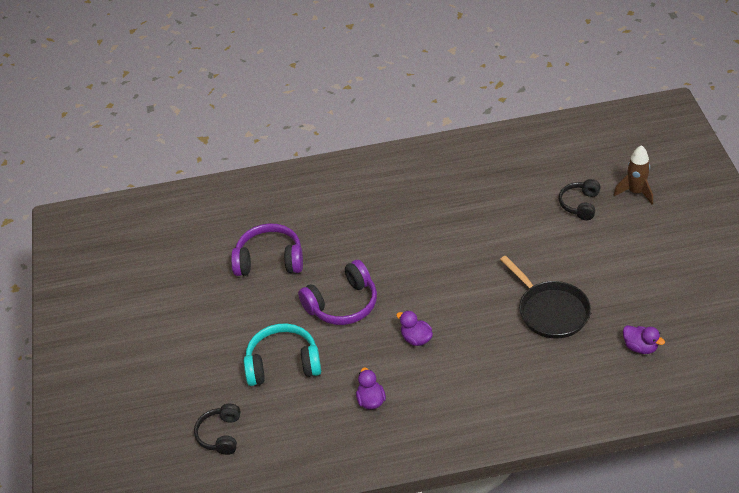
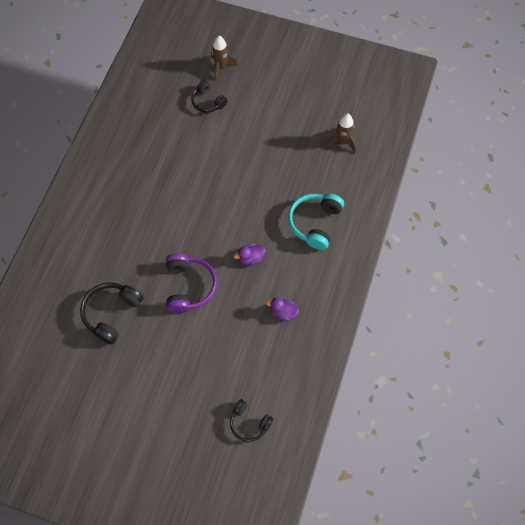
camera: 65 degrees left, 20 degrees up
(269, 260) = (111, 313): purple headphones -> black headphones
(283, 364) = (215, 352): turquoise headphones -> turquoise headphones (315, 223)
(550, 311) = (282, 170): black pan -> none
(640, 347) = (342, 142): purple duck -> brown rocket

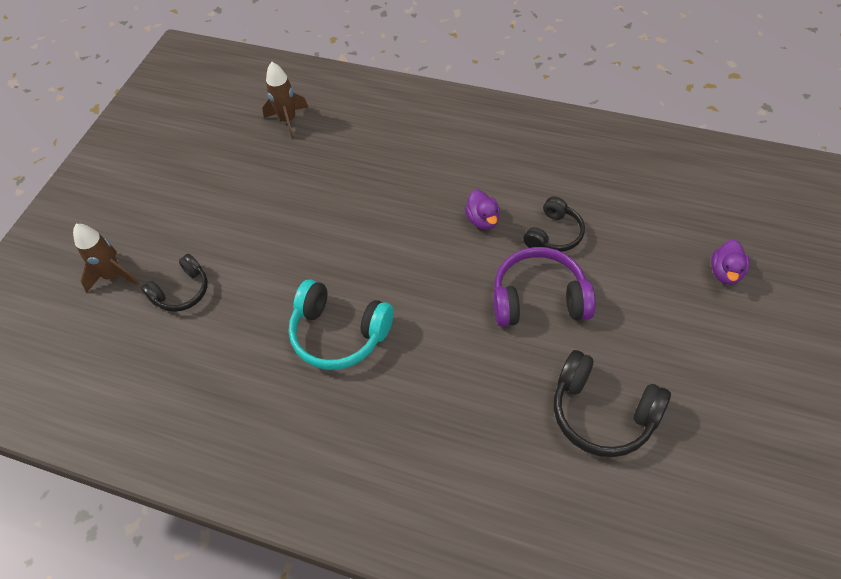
camera: 85 degrees left, 10 degrees down
(249, 423) = (744, 212): black headphones -> black headphones (554, 234)
(283, 312) = (568, 179): purple duck -> purple duck (725, 273)
(315, 223) = (422, 148): turquoise headphones -> turquoise headphones (339, 334)

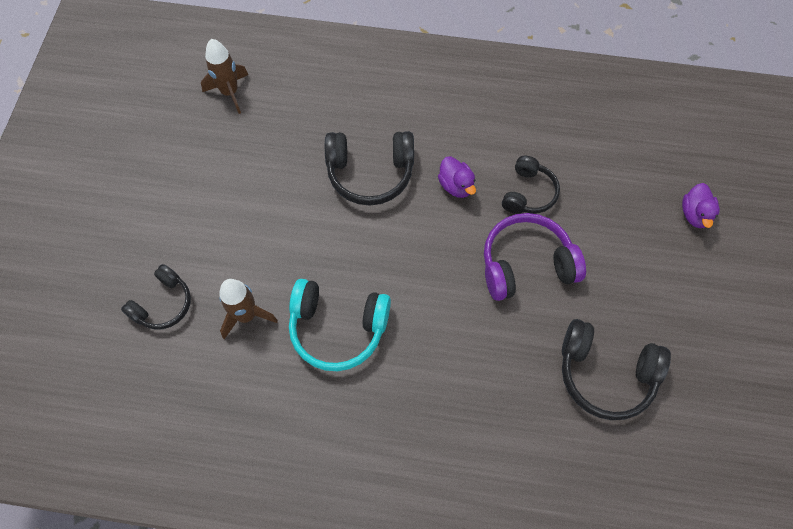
camera: 15 degrees left, 10 degrees up
(113, 276) = (83, 296): brown rocket -> brown rocket (246, 315)
(401, 200) = (370, 173): none -> black headphones

